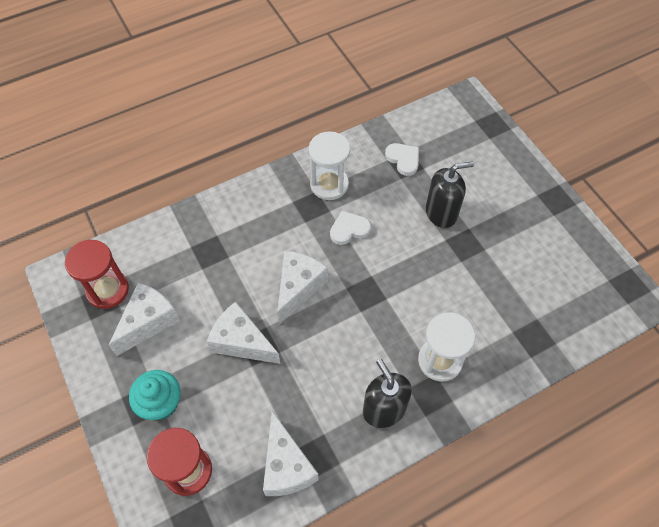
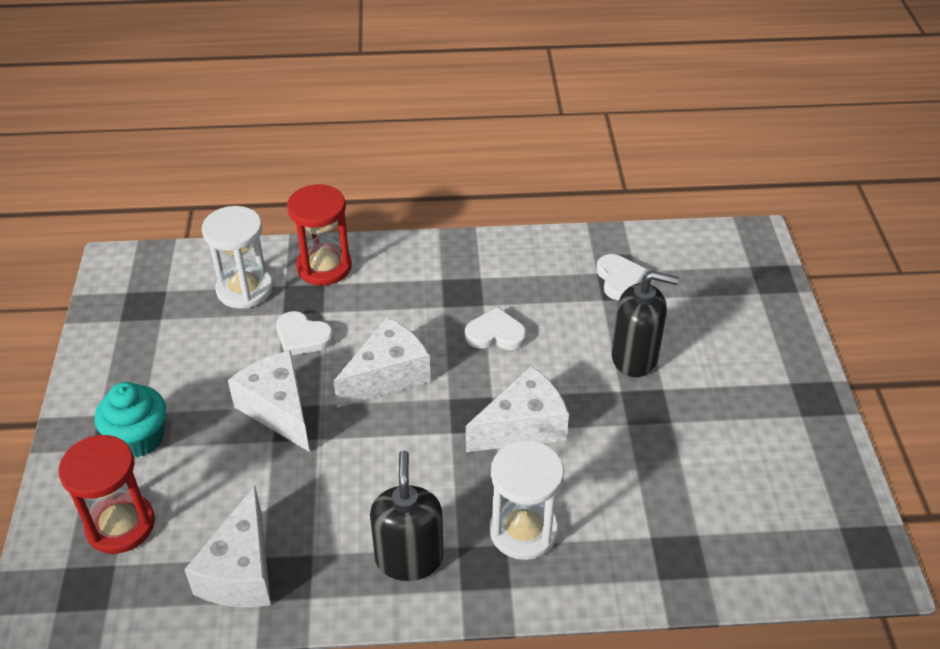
camera: 25 degrees right, 15 degrees down
(107, 290) = (160, 297): red hourglass -> red hourglass (324, 267)
(148, 322) = (183, 347): white cheese -> white cheese (523, 427)
(226, 281) = (302, 336): none -> white heart
(329, 184) = (501, 275): white hourglass -> white hourglass (244, 289)

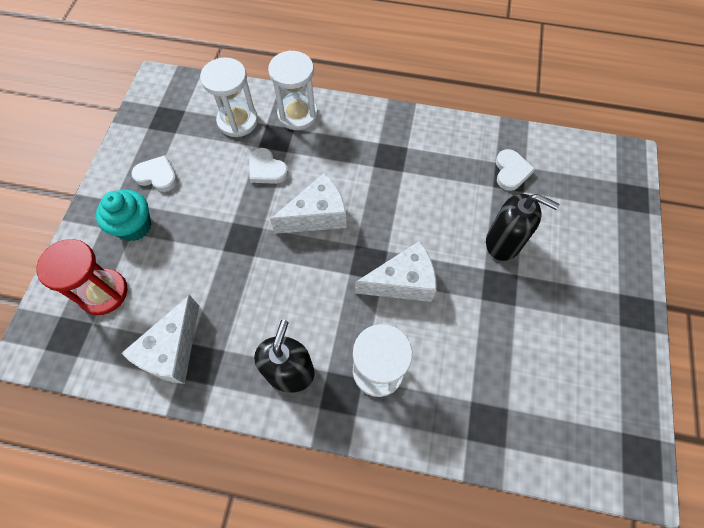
camera: 15 degrees right, 20 degrees up
(278, 409) = (233, 225): white cheese -> none
(324, 267) = (297, 114): red hourglass -> white hourglass
(495, 334) = (404, 198): white heart -> white heart (157, 176)

